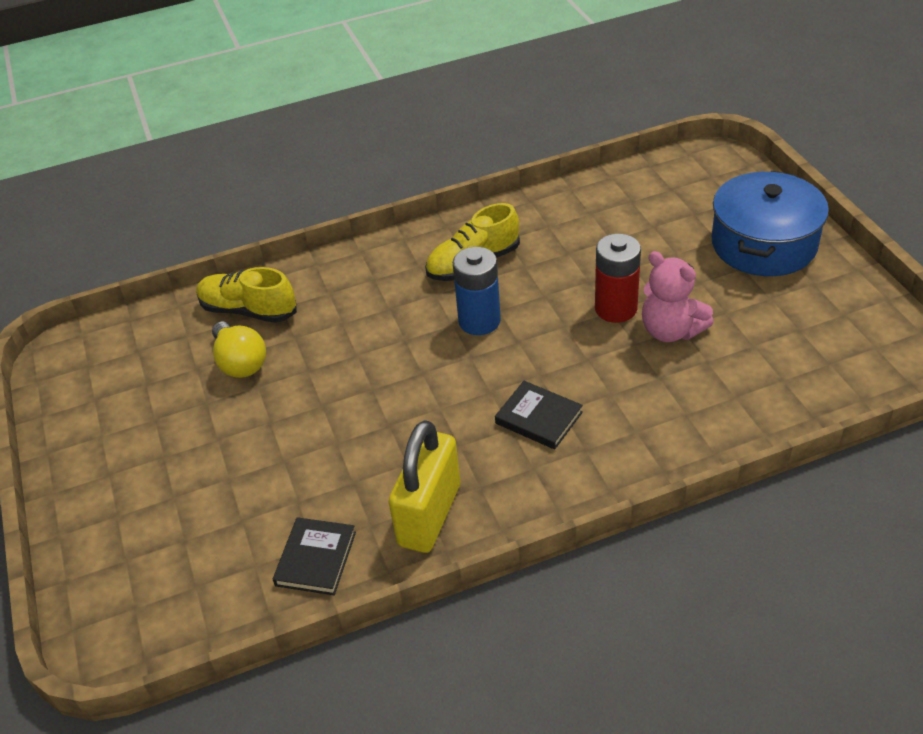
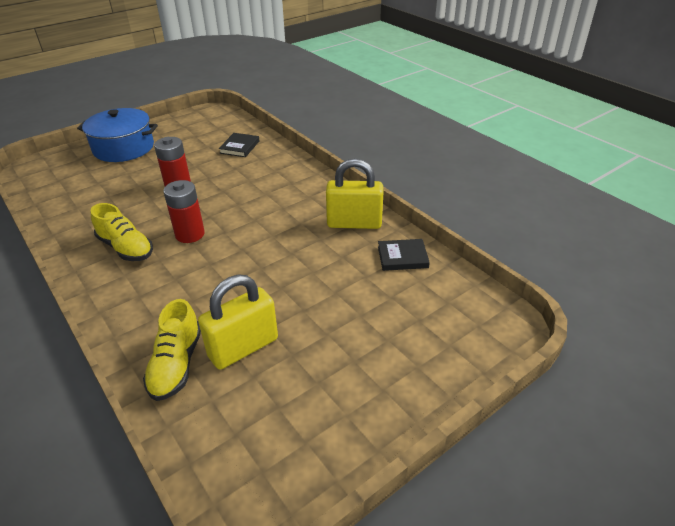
camera: 110 degrees left, 5 degrees down
(240, 362) = (243, 347): yellow light bulb -> yellow padlock
(479, 321) = (190, 234): blue battery -> red battery
(538, 418) = (272, 200): black book -> black book (239, 147)
(671, 330) = (197, 168): pink teddy bear -> none

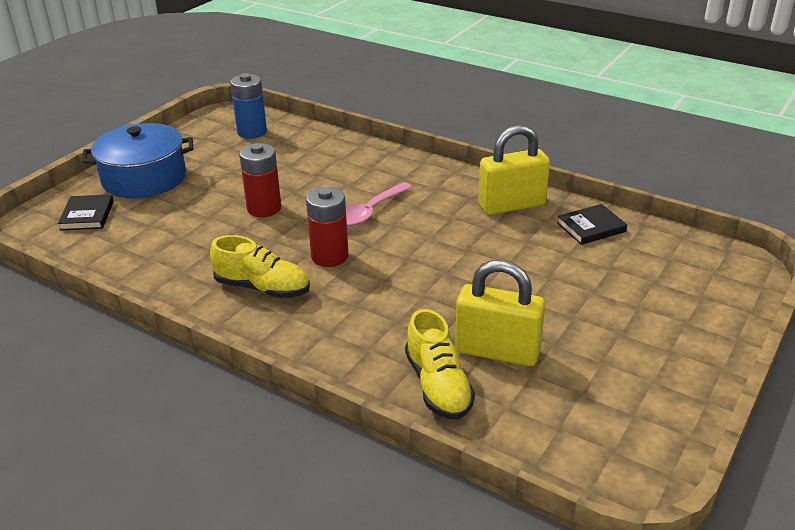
camera: 20 degrees left, 5 degrees down
(218, 127) = (252, 132): none -> blue battery
(239, 147) = (301, 150): black book -> black book (87, 215)
(243, 347) = (497, 351): yellow padlock -> yellow padlock turned 75 degrees clockwise
(247, 205) = (370, 211): none -> pink spoon

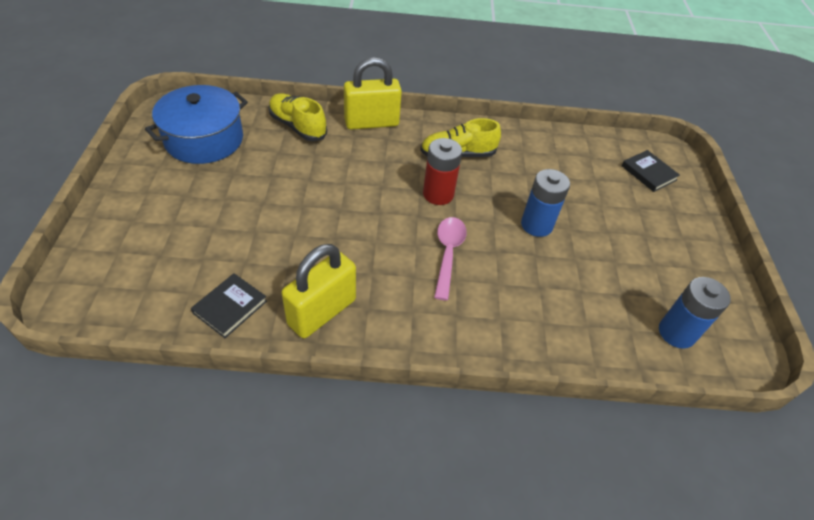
camera: 145 degrees right, 15 degrees up
(144, 178) = (670, 224): blue pot -> blue pot (204, 140)
(264, 208) = (536, 225): red battery -> blue battery
(497, 351) = (271, 157): yellow padlock -> yellow padlock (371, 123)

